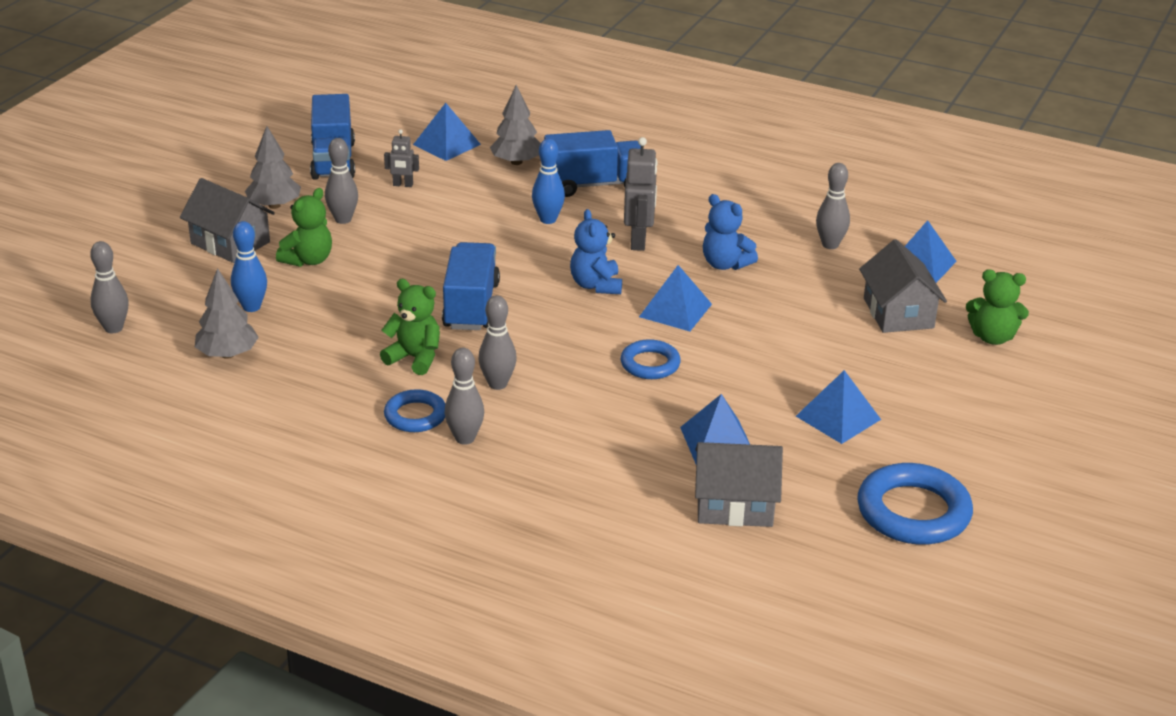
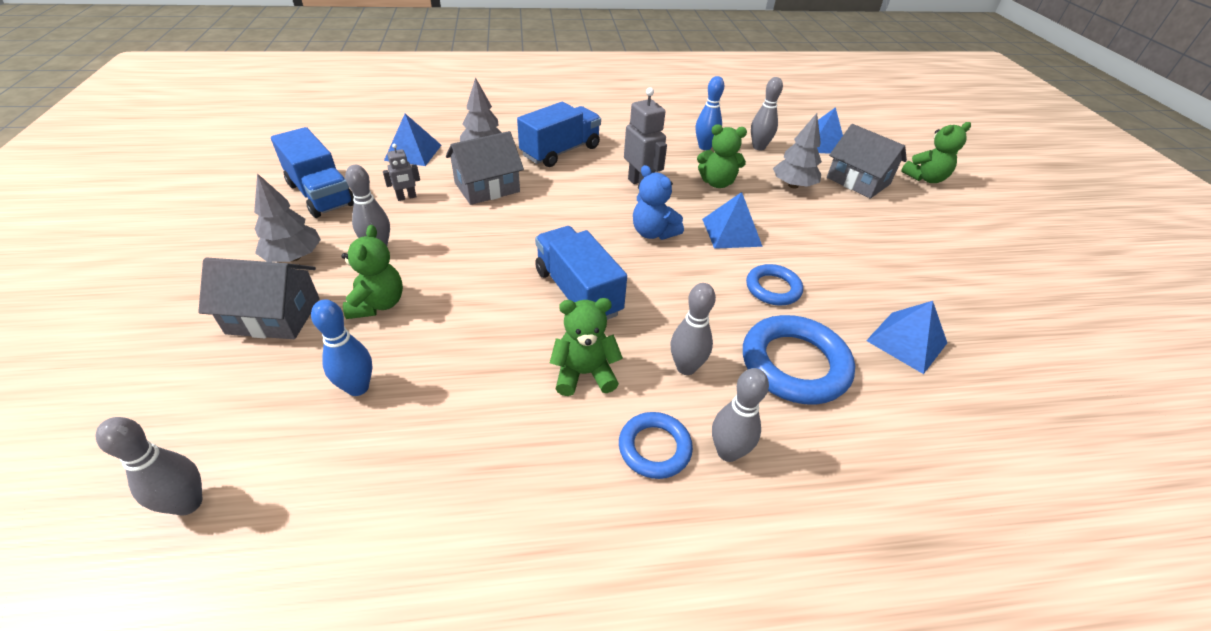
camera: 35 degrees left, 10 degrees up
(227, 354) = (377, 469): grey tree -> grey tree (793, 185)
(548, 220) = (556, 189): blue bowling pin -> blue bowling pin (704, 147)
(725, 264) = (717, 183): blue teddy bear -> green teddy bear
(734, 505) = (1000, 403): grey house -> grey house (487, 187)
(838, 417) = (941, 278): blue pyramid -> none
(913, 512) = (1092, 340): blue ring -> blue ring (794, 364)

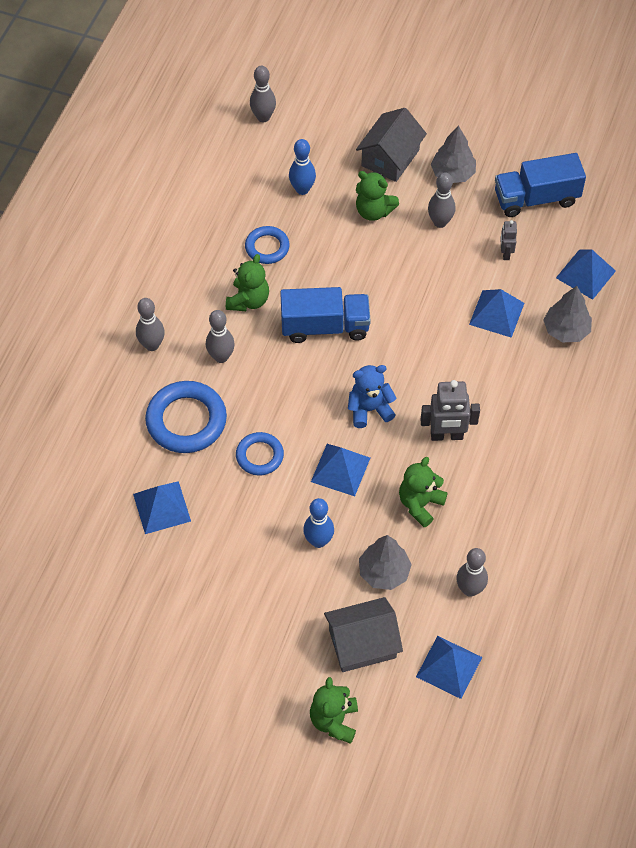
camera: 120 degrees right, 15 degrees up
(487, 187) = (496, 313): grey house -> blue pyramid
(560, 151) = (538, 394): blue truck -> none
(654, 448) = (176, 311): blue ring -> blue ring (267, 247)
(704, 147) = (493, 533): blue bowling pin -> blue bowling pin (318, 541)

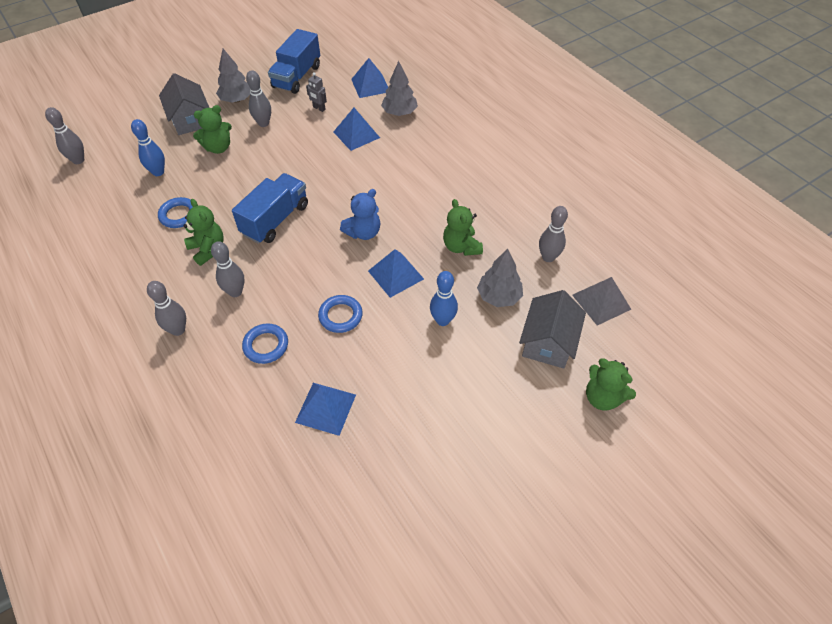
camera: 55 degrees left, 5 degrees down
(186, 420) = (266, 345): blue ring -> blue ring, size x0.59
(369, 409) = (363, 232): blue teddy bear -> blue teddy bear turned 150 degrees counterclockwise
(446, 435) = (421, 205): grey robot -> none
(449, 666) = (601, 302): blue pyramid -> grey pyramid

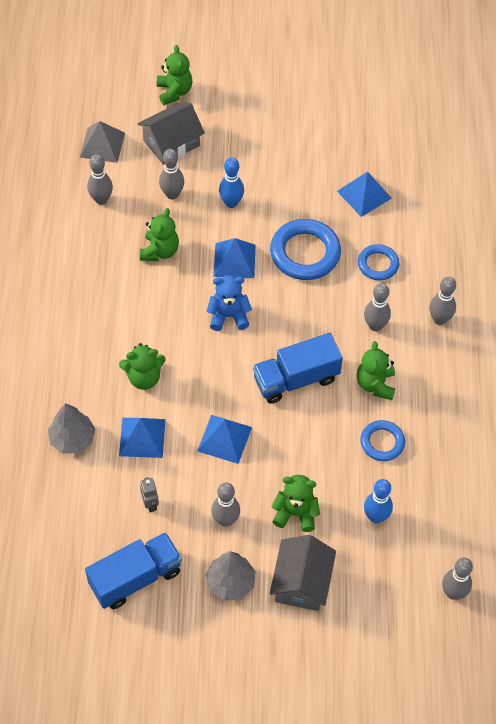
camera: 145 degrees left, 5 degrees up
(340, 316) = (305, 253): blue ring -> blue ring, size x1.71
(370, 85) = (66, 504): blue pyramid -> blue pyramid (224, 439)
(388, 164) = (144, 377): none -> green teddy bear
(498, 296) = (172, 194): grey tree -> grey bowling pin

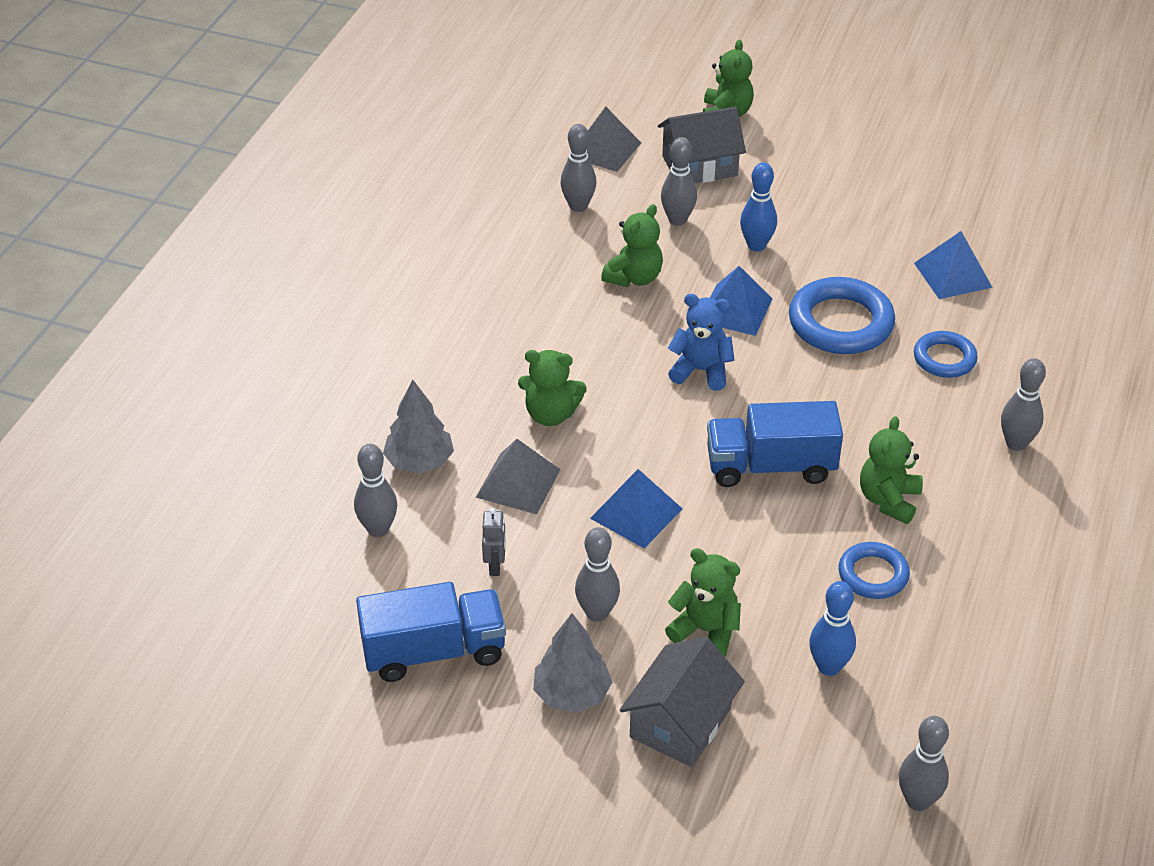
camera: 20 degrees right, 15 degrees down
(142, 437) = (518, 483): blue pyramid -> grey pyramid
(375, 325) = (914, 429): grey bowling pin -> grey bowling pin (378, 529)

